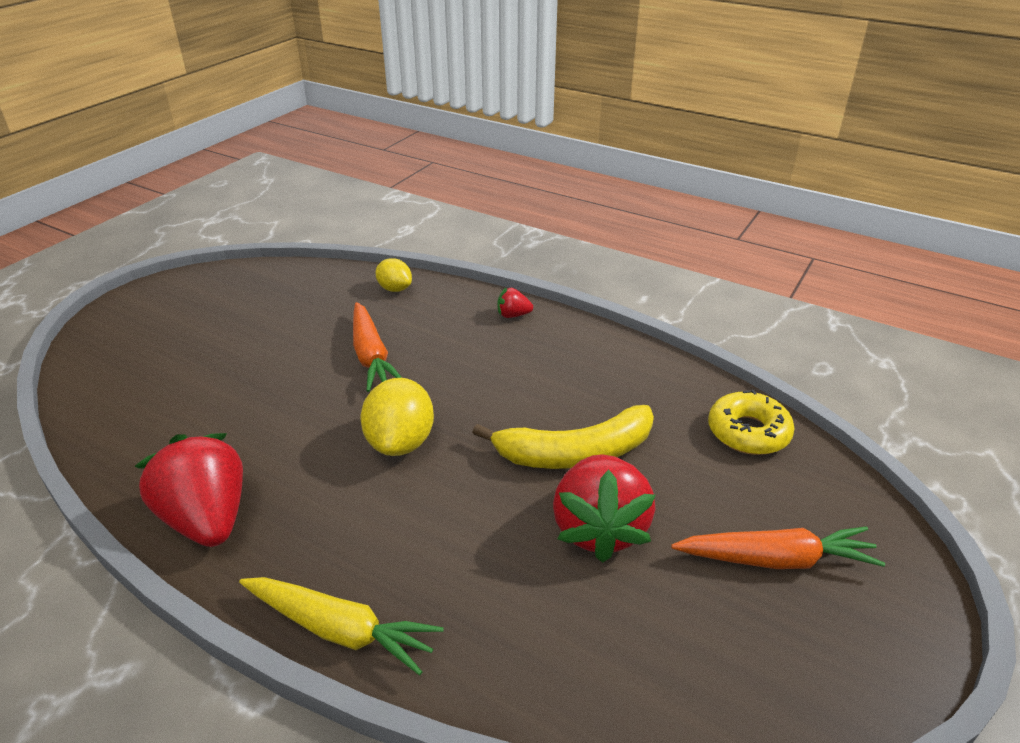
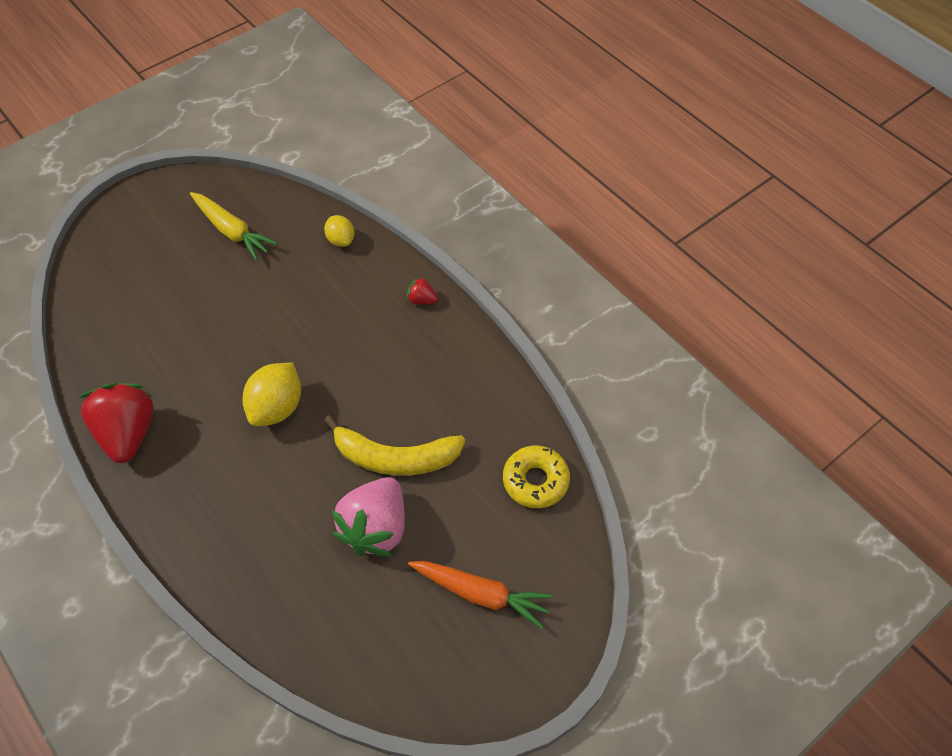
camera: 20 degrees right, 20 degrees up
(340, 630) = (179, 547): yellow carrot -> yellow carrot (232, 231)
(371, 356) = (291, 313): orange carrot -> none
(599, 529) = (376, 528): red strawberry -> pink strawberry

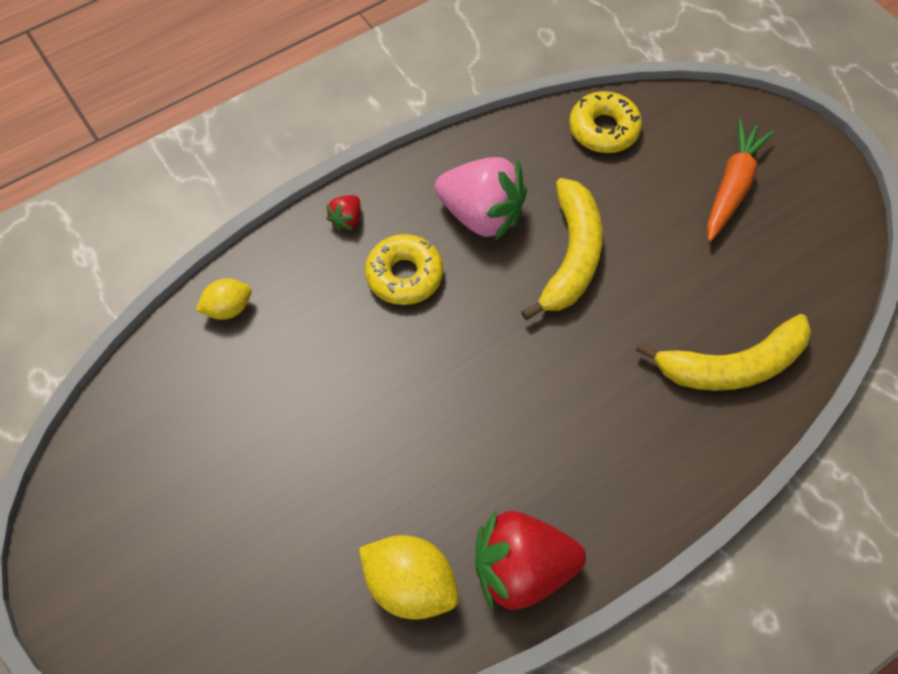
camera: 85 degrees left, 5 degrees up
(232, 231) = (179, 452): yellow carrot -> none
(277, 407) = (494, 383): yellow lemon -> yellow lemon (410, 585)
(288, 585) = (731, 366): none -> yellow banana
(372, 342) = (404, 275): none -> yellow donut
(376, 528) = (660, 278): pink strawberry -> pink strawberry (481, 215)

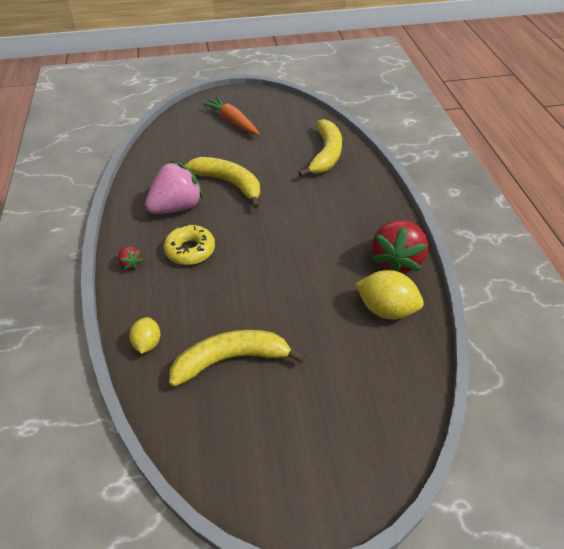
camera: 65 degrees left, 15 degrees down
(241, 415) = (231, 359): none -> yellow banana
(410, 585) = (386, 309): yellow lemon -> yellow lemon turned 60 degrees clockwise
(604, 129) = (164, 148): yellow donut -> none

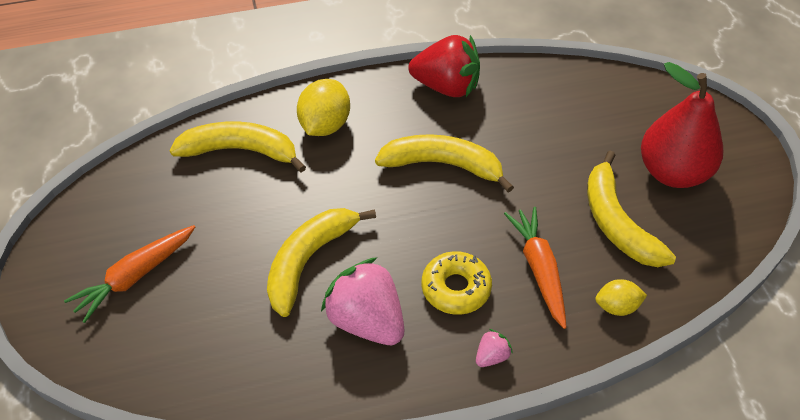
camera: 95 degrees left, 5 degrees up
(131, 264) = (491, 356): red strawberry -> pink strawberry
(195, 298) = (539, 269): none -> orange carrot
(285, 420) = (672, 172): none -> red pear
(306, 252) = (443, 165): none -> yellow banana
(386, 309) = (519, 97): yellow lemon -> yellow lemon (325, 125)

